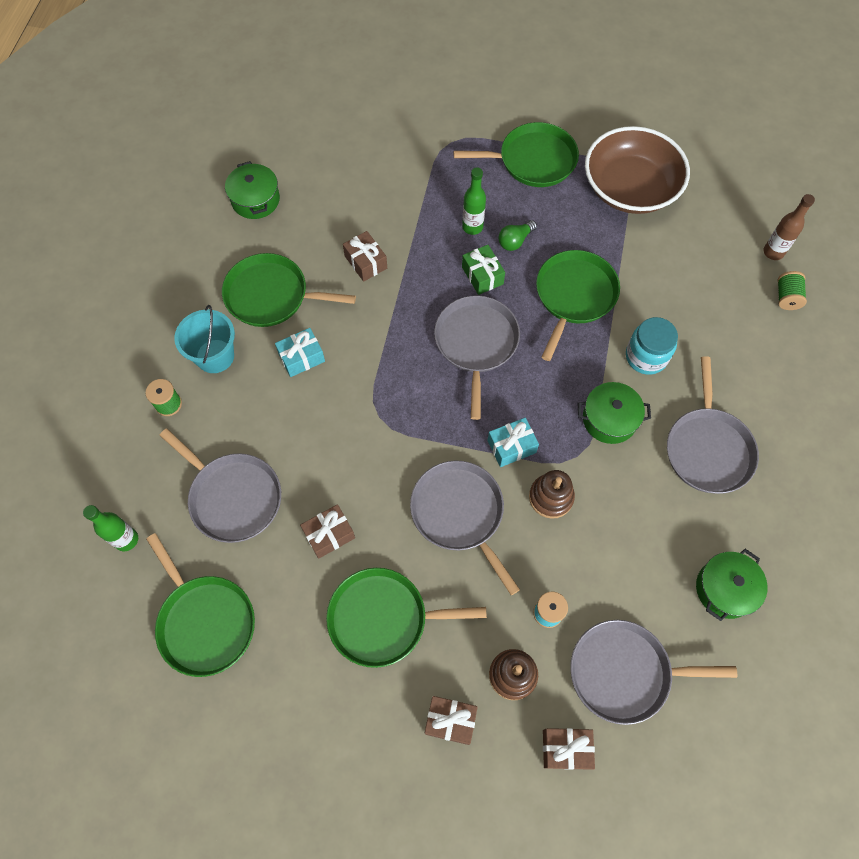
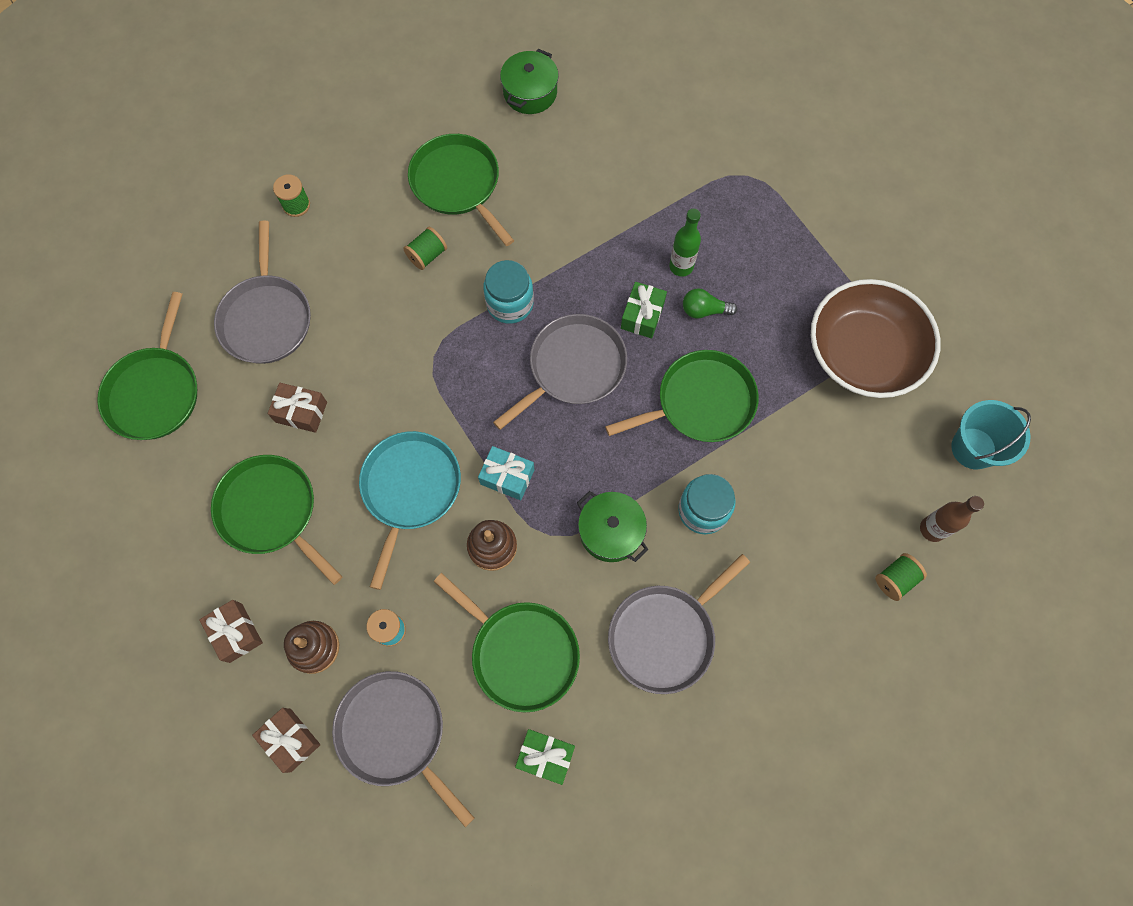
camera: 45 degrees right, 5 degrees up
(126, 539) = (167, 281): green bottle -> none
(215, 356) = (366, 196): turquoise bucket -> turquoise bucket (973, 448)
(301, 357) = (427, 255): turquoise gift -> green spool
(366, 262) = (560, 220): brown gift -> none
(391, 340) = (510, 303): none -> turquoise jar
(460, 513) = (410, 490): grey pan -> turquoise pan
(533, 160) = (802, 252): green pan -> green pan (520, 652)
(725, 589) = (545, 756): green pot -> green gift

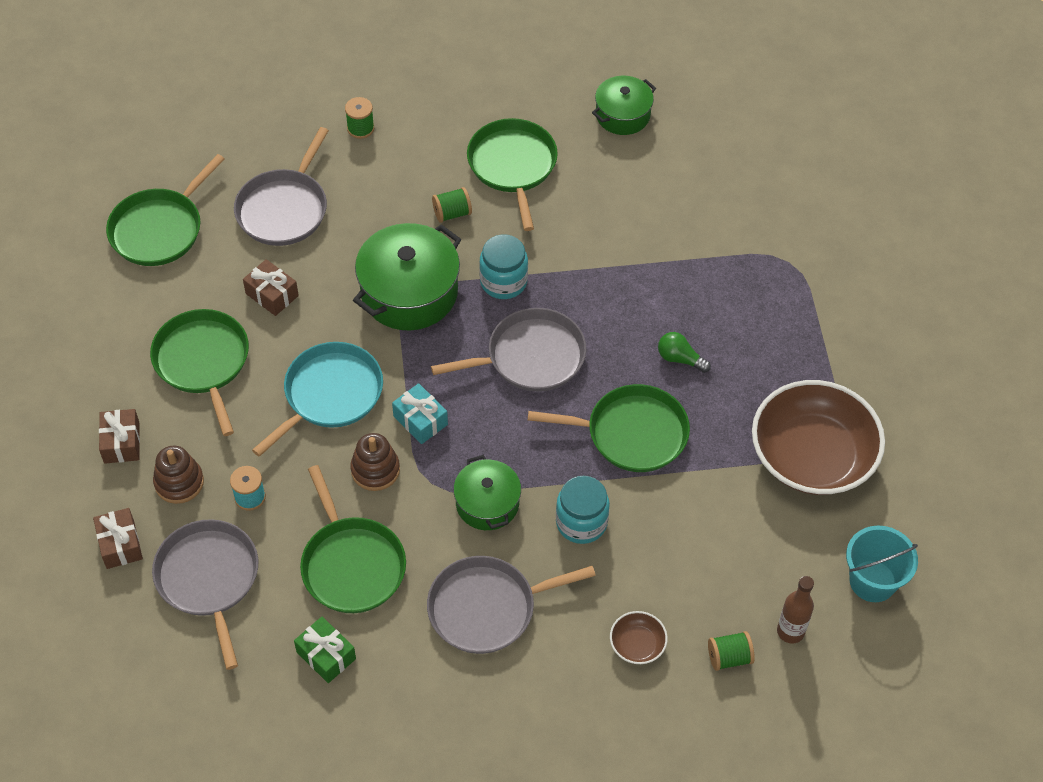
camera: 25 degrees right, 15 degrees down
(429, 352) = (409, 292): none -> green pot
(642, 315) = (619, 340): green gift -> none
(681, 266) = (679, 313): green bottle -> none
(812, 606) = (637, 644): none -> brown bowl

